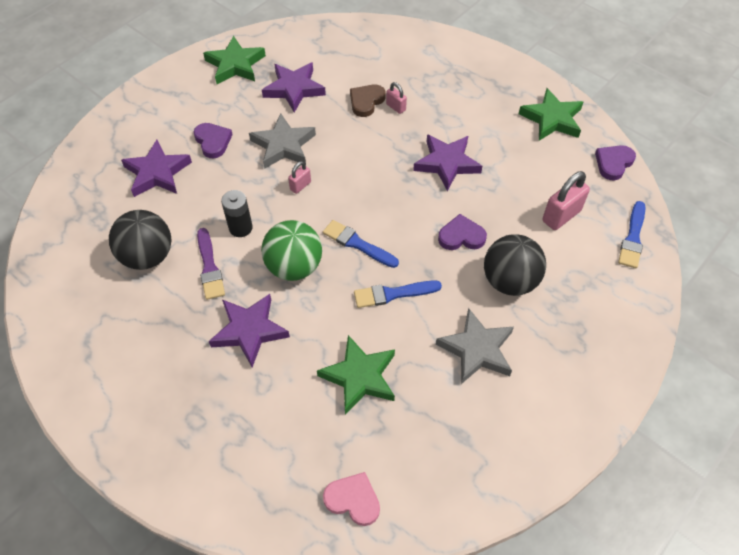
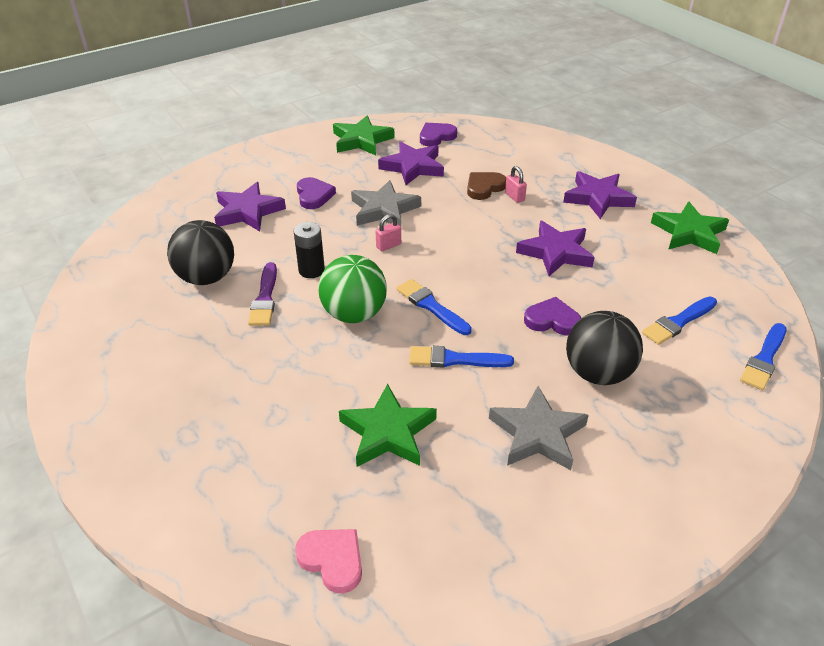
camera: 15 degrees right, 15 degrees down
(249, 331) = (282, 363): purple star -> purple star (598, 198)
(561, 216) = (678, 322): pink padlock -> blue brush
(613, 163) = (755, 284): purple heart -> purple heart (436, 137)

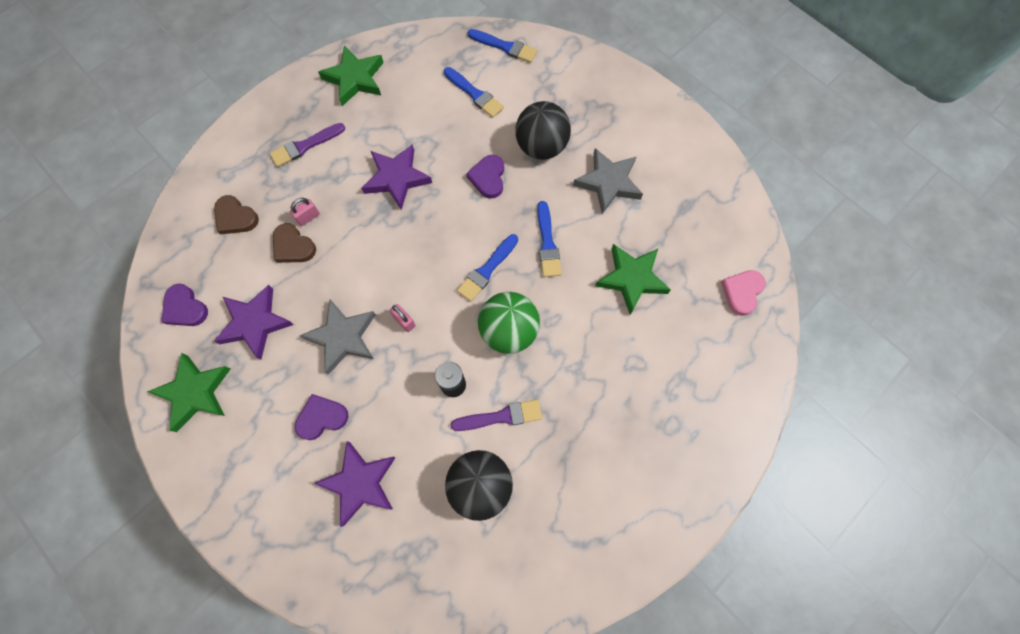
camera: 100 degrees left, 30 degrees up
(519, 160) = (235, 217): none -> brown heart
(598, 198) = (305, 146): purple star -> purple brush

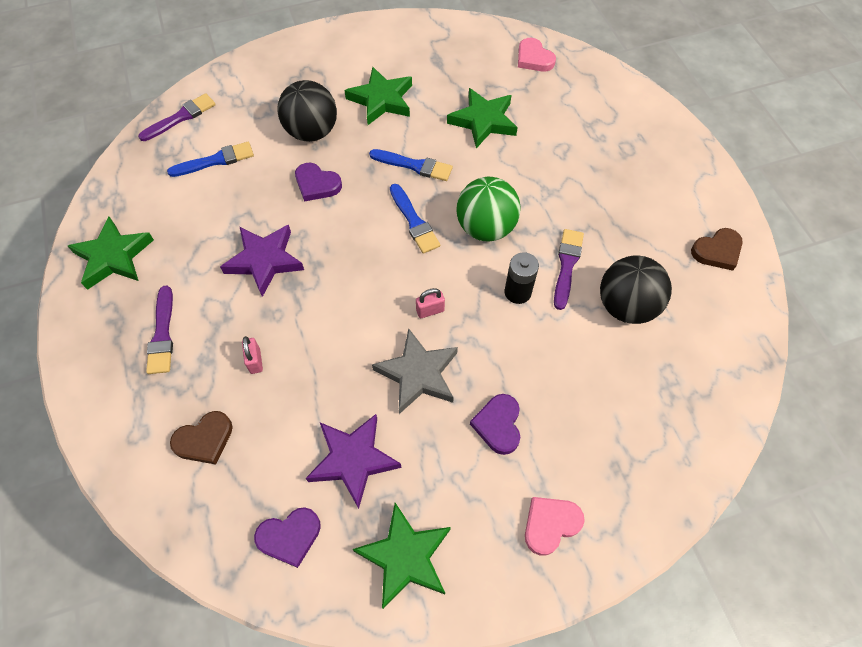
camera: 65 degrees left, 10 degrees down
(253, 490) = (550, 524): none -> pink heart
(293, 246) = (281, 388): brown heart -> brown heart (717, 251)
(360, 483) = (584, 411): purple star -> none
(505, 47) = (181, 117): blue brush -> purple brush
(608, 183) = (381, 100): grey star -> green star

